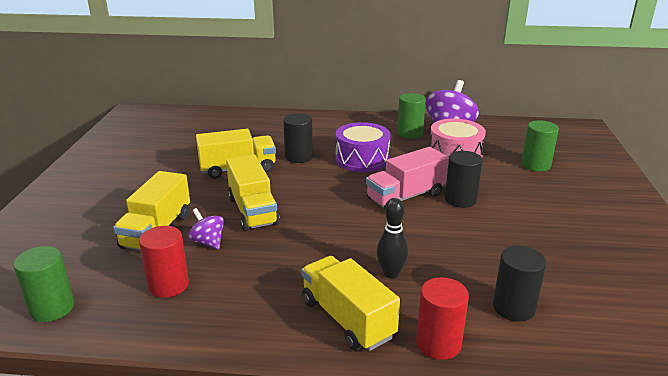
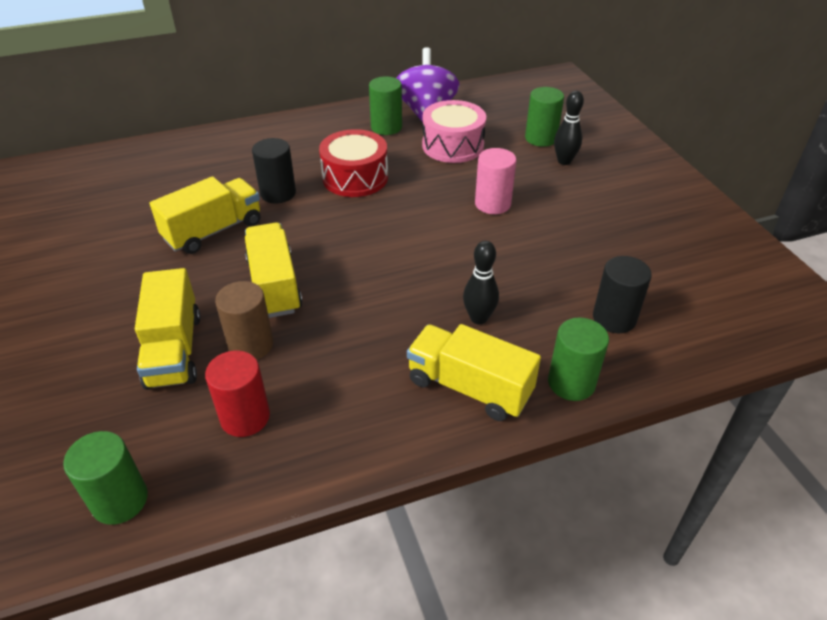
camera: 25 degrees left, 15 degrees up
(208, 242) = (251, 345): purple spinning top -> brown cylinder
(252, 211) = (274, 285): yellow truck -> yellow truck turned 150 degrees counterclockwise
(362, 159) = (355, 177): purple drum -> red drum
(405, 197) = (434, 216): pink truck -> none
(438, 343) = (571, 383): red cylinder -> green cylinder
(460, 200) = (492, 204): black cylinder -> pink cylinder
(546, 184) = (564, 161): none -> black bowling pin

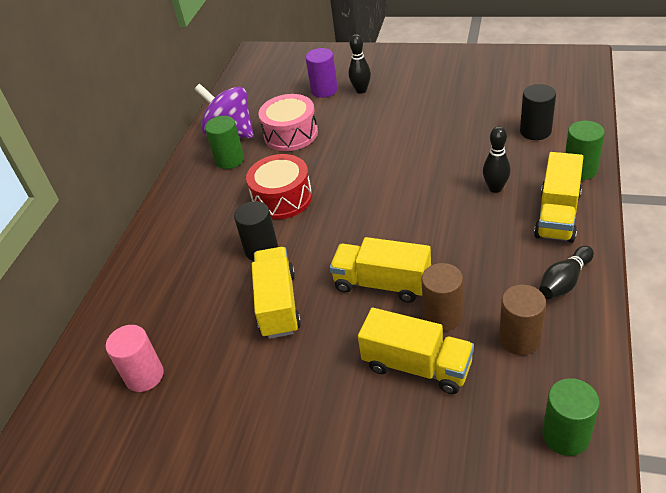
camera: 50 degrees left, 0 degrees up
(245, 417) = (519, 339): red cylinder -> brown cylinder
(356, 429) = (564, 281): none -> black bowling pin
(469, 387) = (557, 215): yellow truck -> yellow truck turned 45 degrees counterclockwise
(492, 204) = (380, 139): pink cylinder -> pink cylinder (144, 376)
(541, 138) = (324, 90): green cylinder -> purple cylinder

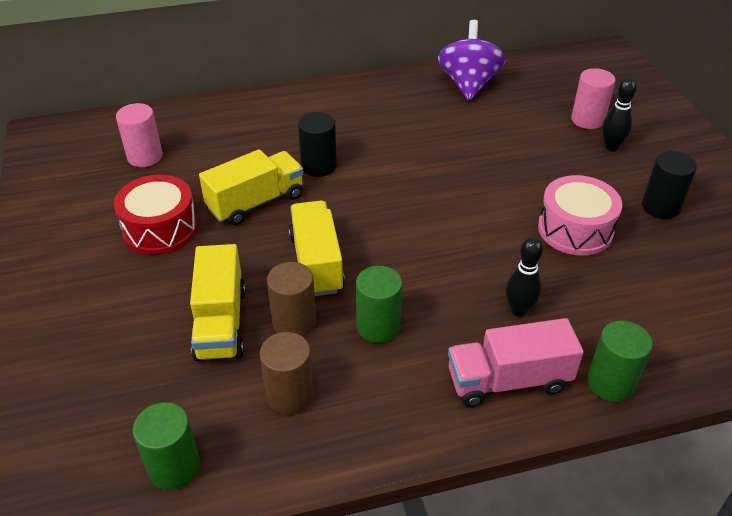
camera: 55 degrees right, 0 degrees up
(230, 160) = (428, 100): green cylinder -> green cylinder (378, 326)
(282, 198) = (396, 153): red drum -> red drum (160, 229)
(291, 134) = (496, 123): pink drum -> pink drum (575, 229)
(324, 90) = (587, 120): purple cylinder -> pink cylinder
(535, 131) = (656, 319): black cylinder -> black cylinder (660, 207)
(557, 215) = (508, 380): yellow truck -> pink truck
(564, 281) = (396, 414): black bowling pin -> none

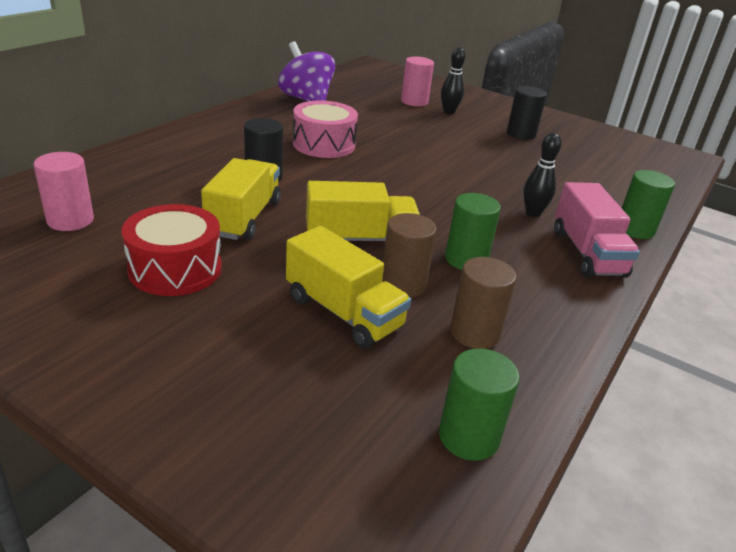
camera: 45 degrees left, 10 degrees down
(316, 263) = (360, 239): yellow truck -> yellow truck turned 135 degrees clockwise
(508, 380) = (587, 253): pink truck -> pink truck turned 45 degrees counterclockwise
(575, 229) = (496, 159): pink drum -> pink drum (324, 144)

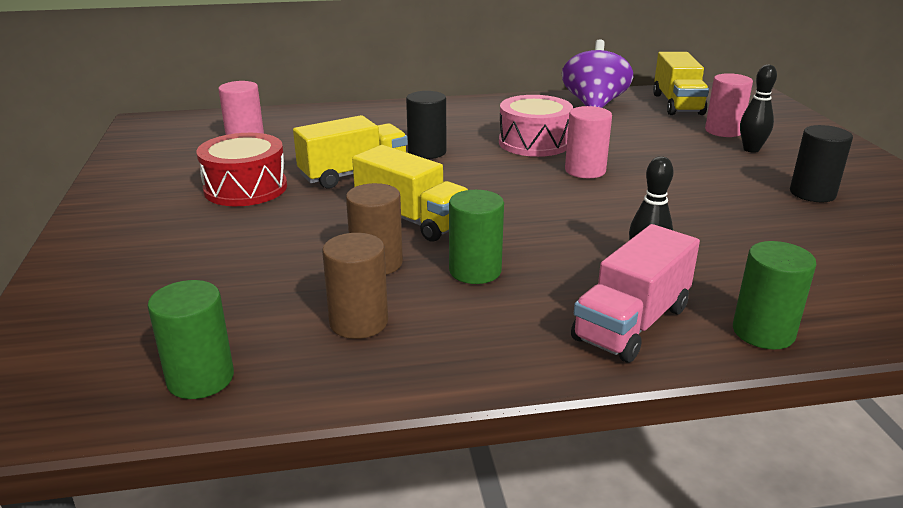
camera: 50 degrees right, 5 degrees down
(343, 312) = (291, 260): yellow truck -> yellow truck (677, 104)
(393, 157) = (585, 170): none -> pink cylinder

